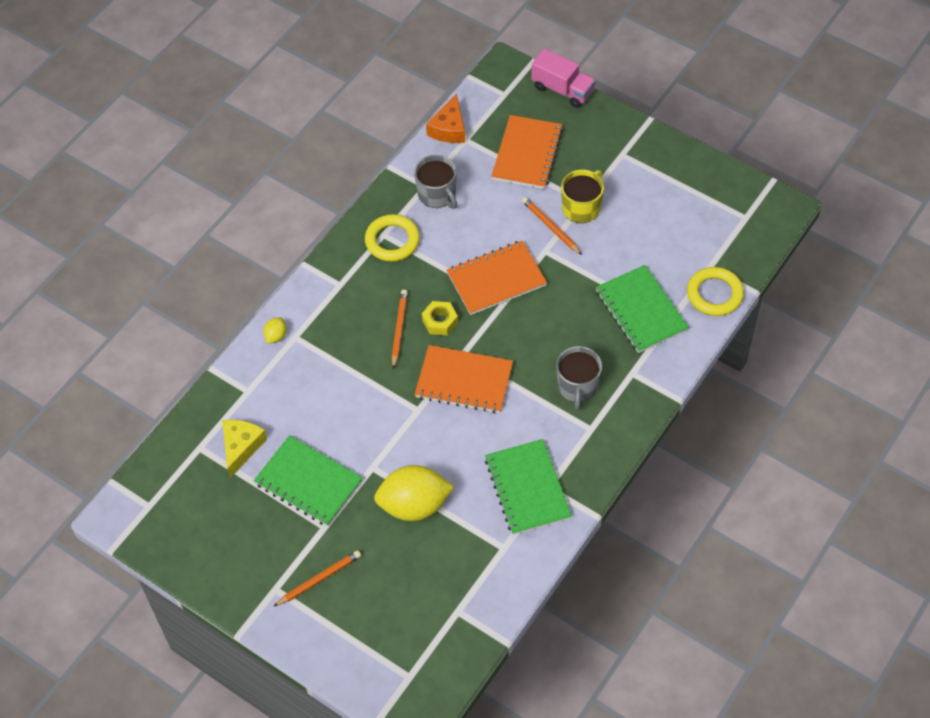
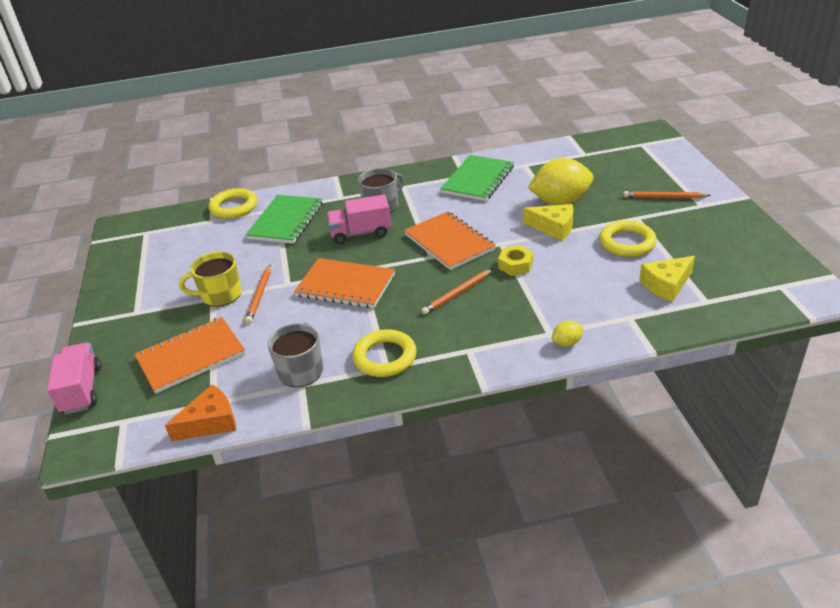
camera: 135 degrees left, 20 degrees down
(308, 482) = (627, 243): green notebook -> yellow ring
(389, 461) = (553, 227): none -> yellow cheese
(414, 505) = (560, 202): yellow lemon -> yellow lemon turned 45 degrees counterclockwise
(440, 321) = (421, 282): yellow nut -> yellow nut (515, 265)
(554, 341) = (361, 233): none -> pink truck

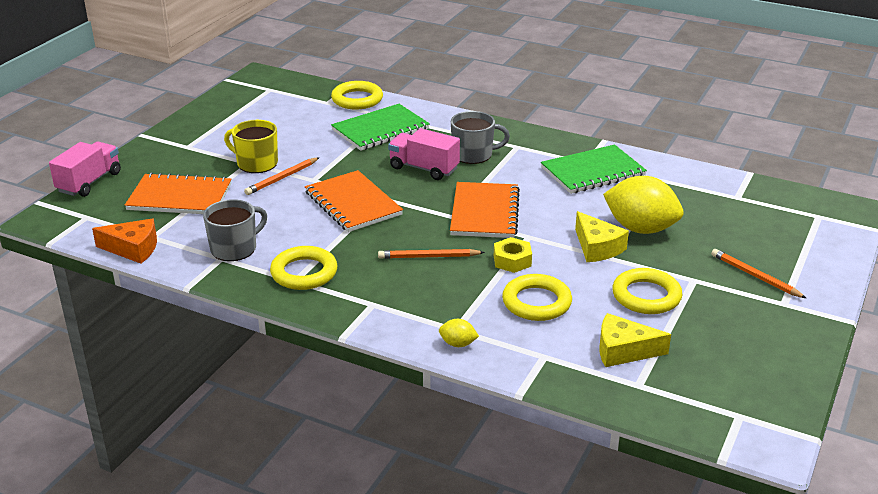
camera: 35 degrees right, 5 degrees down
(572, 284) = (536, 302): none -> yellow ring

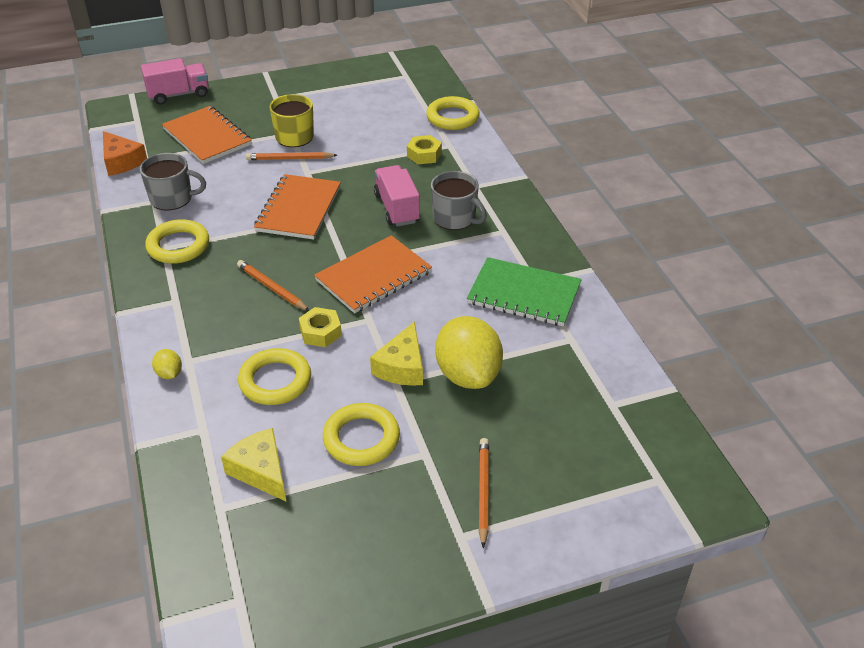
camera: 45 degrees right, 10 degrees up
(380, 129) = (424, 155): green notebook -> yellow nut

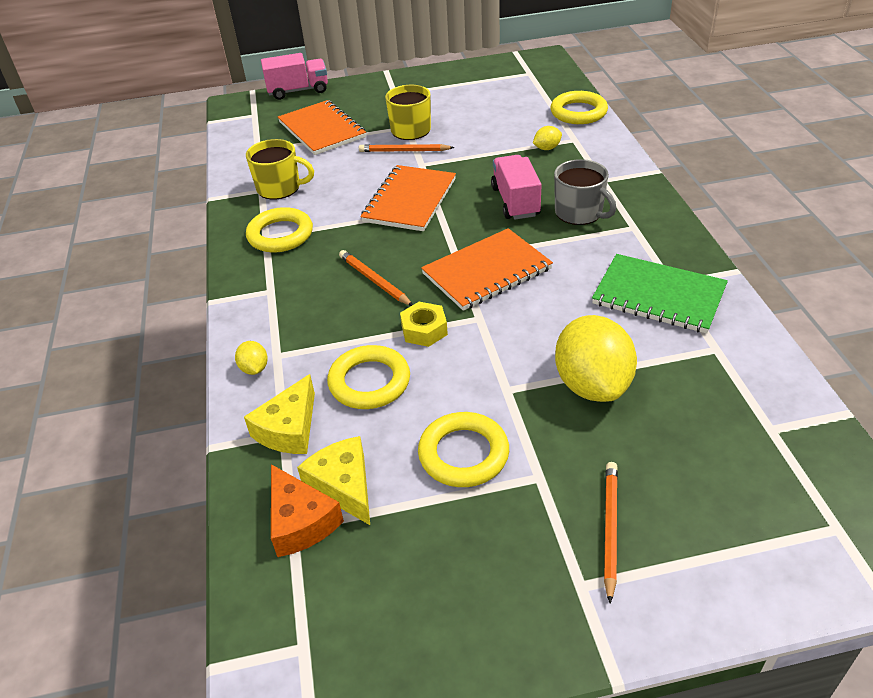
camera: 10 degrees right, 0 degrees up
(121, 161) = (234, 152): orange cheese -> orange cheese (300, 521)
(172, 198) = (280, 188): grey mug -> yellow mug
(402, 366) = (515, 372): yellow cheese -> yellow cheese (289, 429)
(424, 155) = (547, 148): yellow nut -> yellow lemon

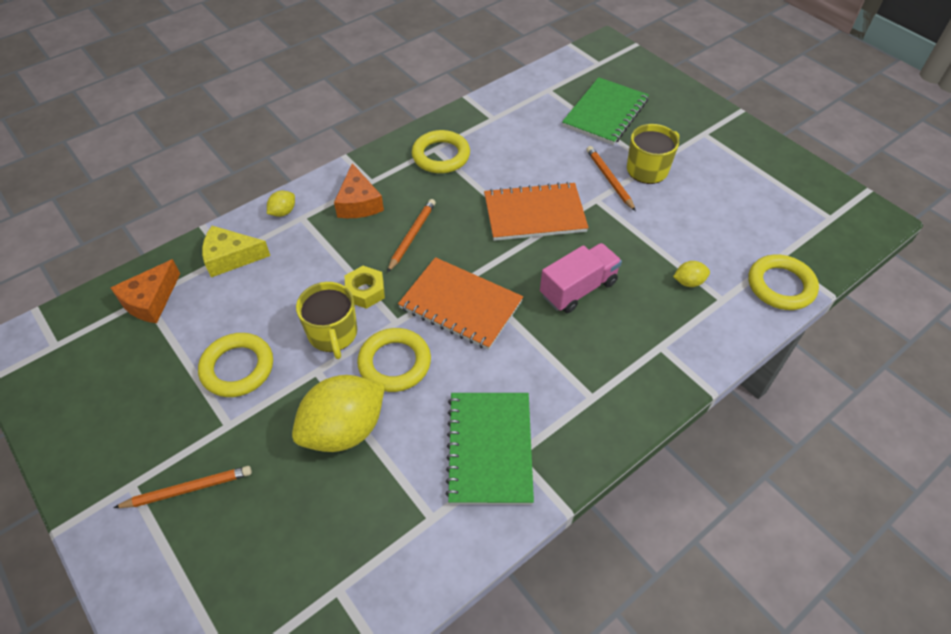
camera: 60 degrees right, 10 degrees up
(280, 188) = (502, 127): yellow mug -> yellow mug (333, 334)
(294, 306) = (358, 203): none -> orange cheese
(298, 91) = (657, 71): pink truck -> none
(322, 130) = (605, 113): orange notebook -> green notebook
(344, 486) = (187, 310): yellow cheese -> none
(369, 382) = (293, 282): yellow ring -> yellow ring (394, 363)
(547, 148) = (688, 282): yellow lemon -> yellow lemon turned 45 degrees counterclockwise
(579, 213) = (590, 345): grey mug -> none

